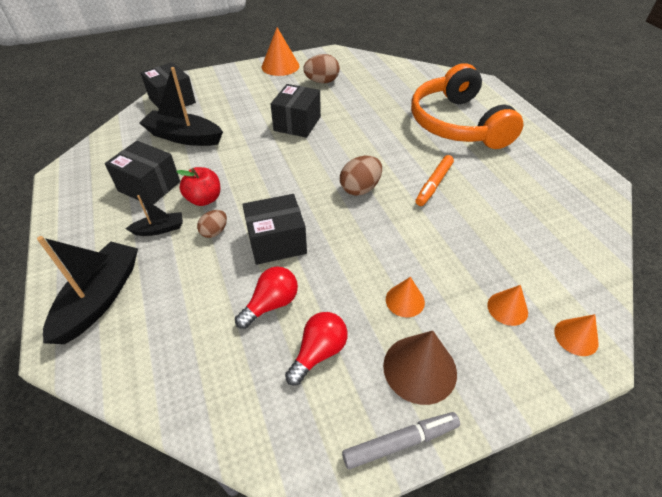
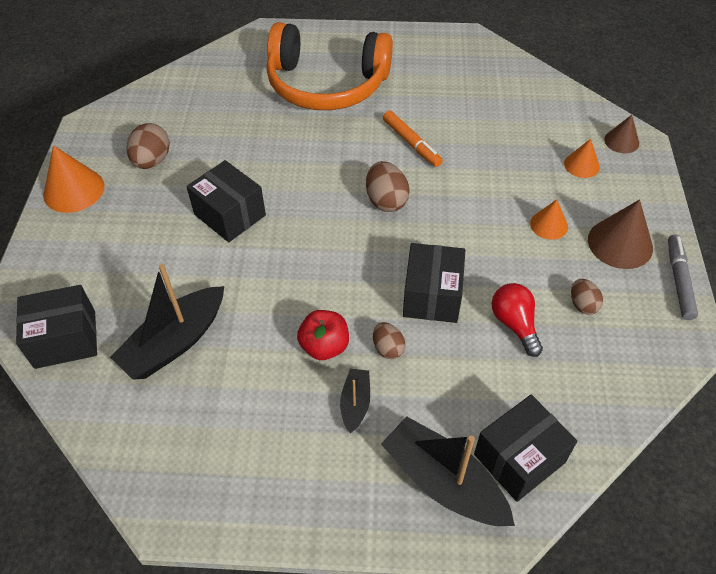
camera: 65 degrees left, 5 degrees up
(149, 186) = (263, 402): black box -> black box (519, 458)
(318, 352) = (582, 305): red light bulb -> brown egg
(576, 337) = (621, 141): orange cone -> brown cone

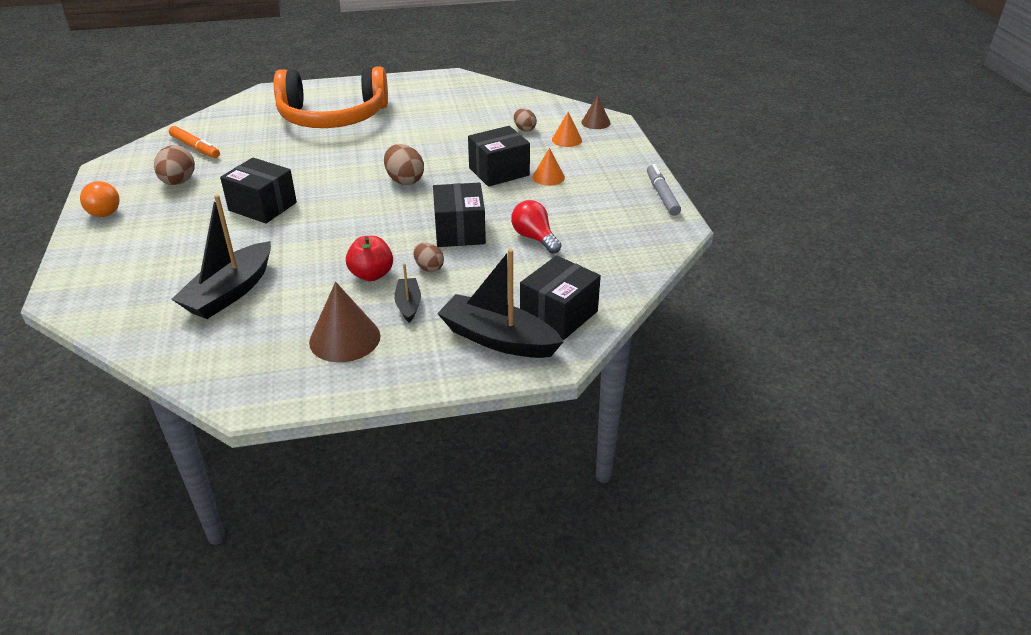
camera: 15 degrees left, 15 degrees down
(65, 339) = (120, 306): black box -> black box (499, 171)
(74, 190) = (104, 210): orange cone -> orange light bulb
(411, 143) = (418, 144): orange marker -> orange marker (195, 147)
(582, 305) = (588, 219): brown egg -> brown egg (524, 129)
(620, 243) = (609, 180): brown cone -> brown cone (345, 338)

